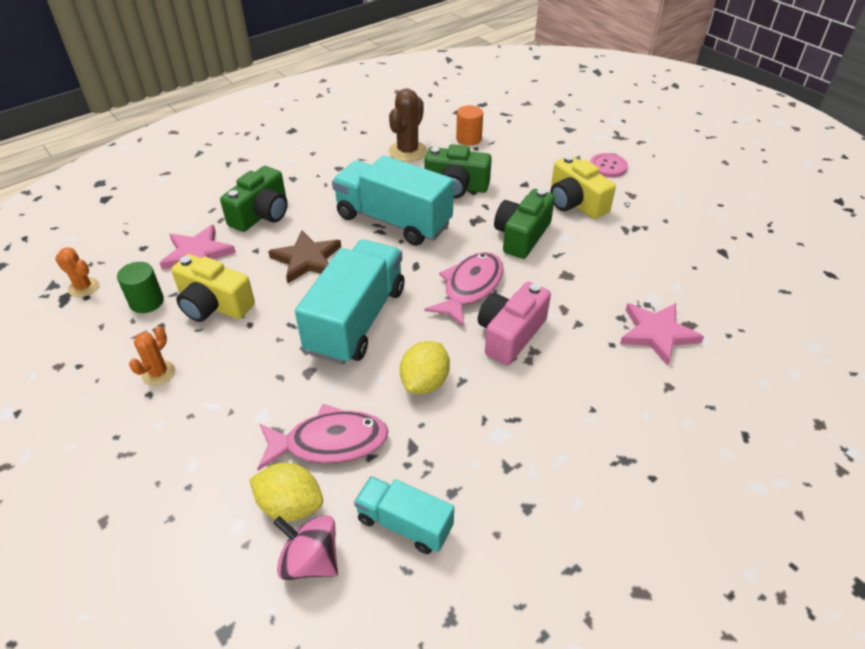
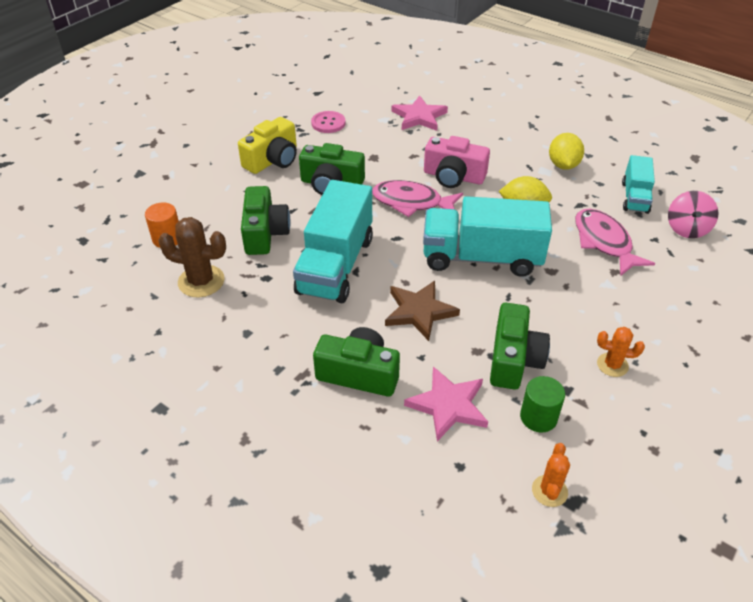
camera: 105 degrees left, 0 degrees up
(214, 305) = (514, 359): yellow camera -> green camera
(290, 505) = (661, 247): yellow lemon -> yellow lemon (563, 165)
(608, 166) = (209, 146): pink button -> pink button (328, 123)

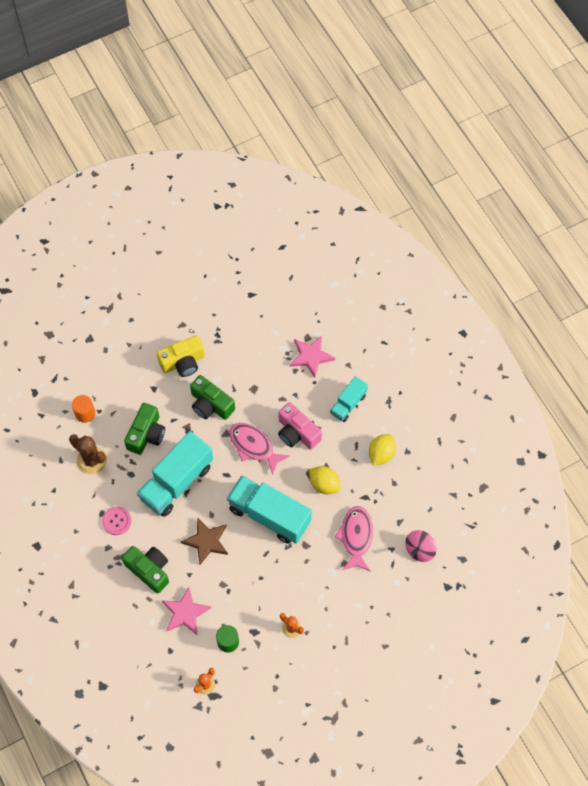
camera: 25 degrees right, 20 degrees up
(328, 123) = (241, 336): pink button -> pink button (116, 521)
(514, 359) = (239, 599): green camera -> none
(635, 197) = (407, 507): turquoise truck -> turquoise truck (348, 404)

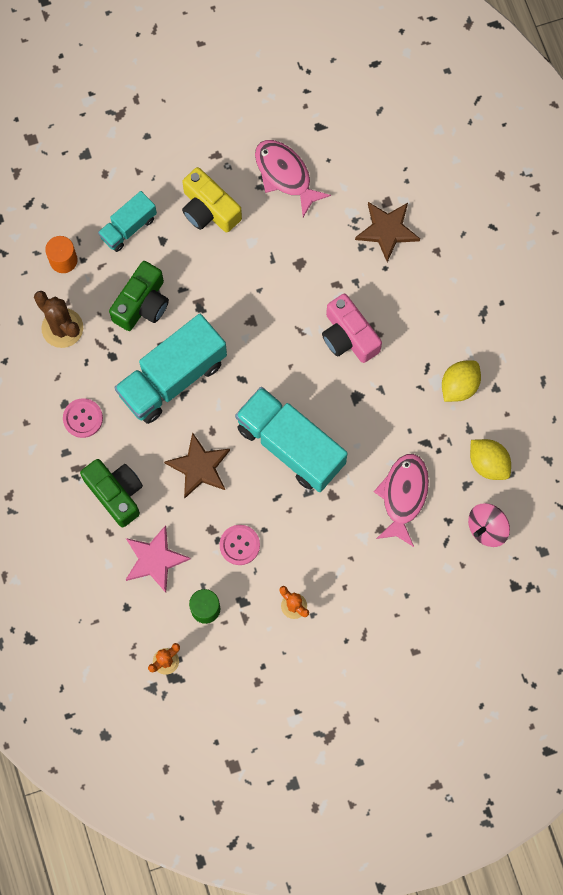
camera: 10 degrees right, 10 degrees up
(183, 362) = (209, 209): yellow camera -> yellow camera turned 60 degrees clockwise
(210, 405) = (236, 276): green camera -> none
(245, 592) = (239, 545): none -> pink button
(254, 446) = (286, 345): pink fish -> pink fish (285, 175)
(311, 356) = (387, 230): pink star -> brown star
(324, 484) = (373, 415): yellow lemon -> yellow lemon (488, 463)
(348, 404) = (426, 307): turquoise truck -> turquoise truck (128, 227)

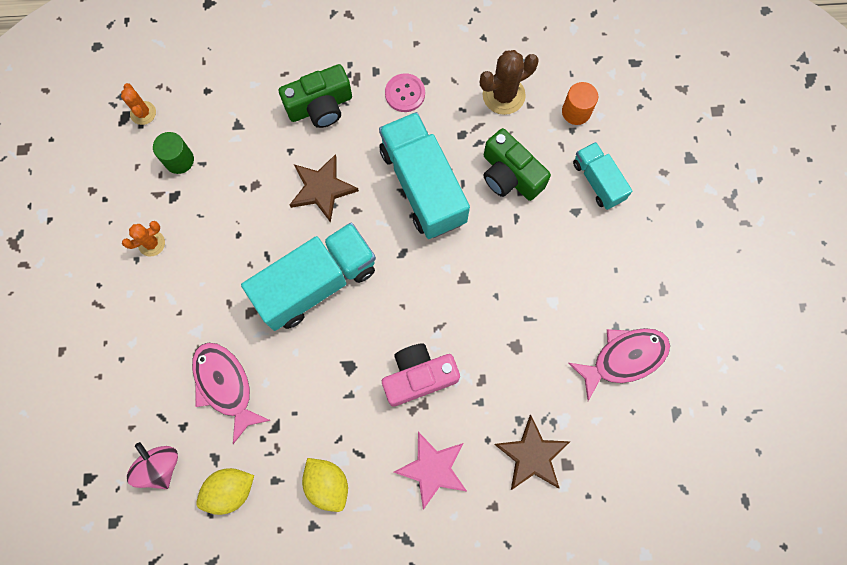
camera: 105 degrees right, 0 degrees up
(155, 559) = (243, 126): pink star -> pink star (432, 469)
(209, 209) = (600, 266): yellow camera -> none
(239, 545) = (230, 207): pink button -> none
(403, 496) = (225, 386): pink fish -> pink fish turned 150 degrees counterclockwise

